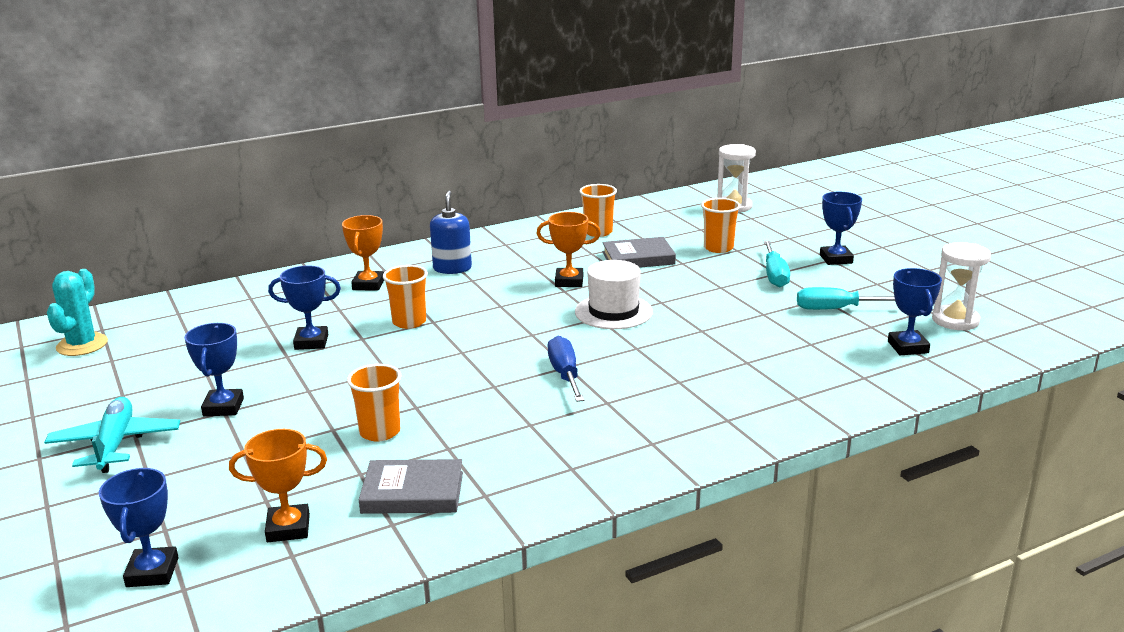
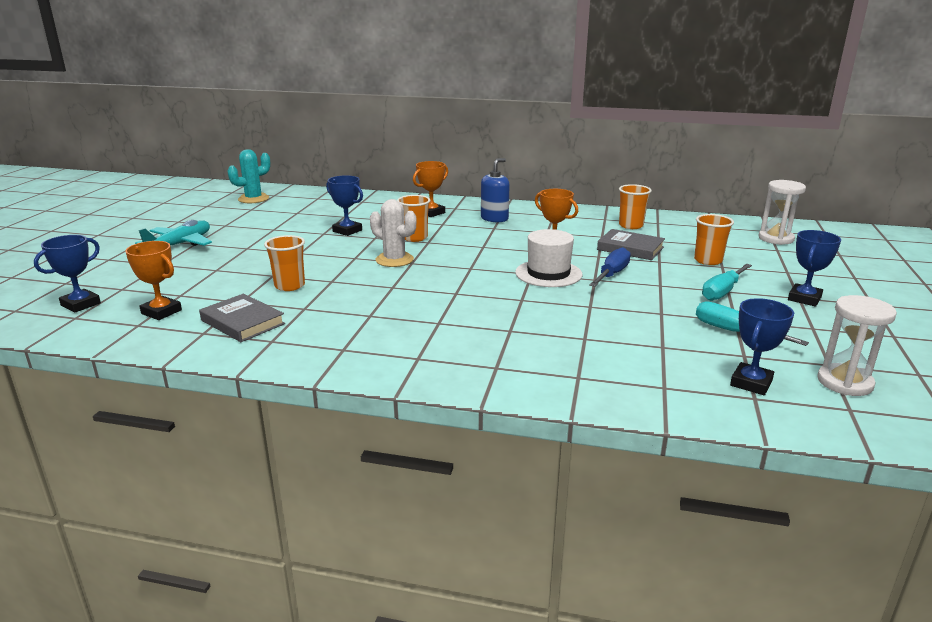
camera: 40 degrees right, 0 degrees up
(223, 407) = (250, 246): blue trophy -> none
(437, 356) = (394, 260): none -> white cactus
(565, 374) = (445, 297): blue screwdriver -> blue screwdriver (612, 274)

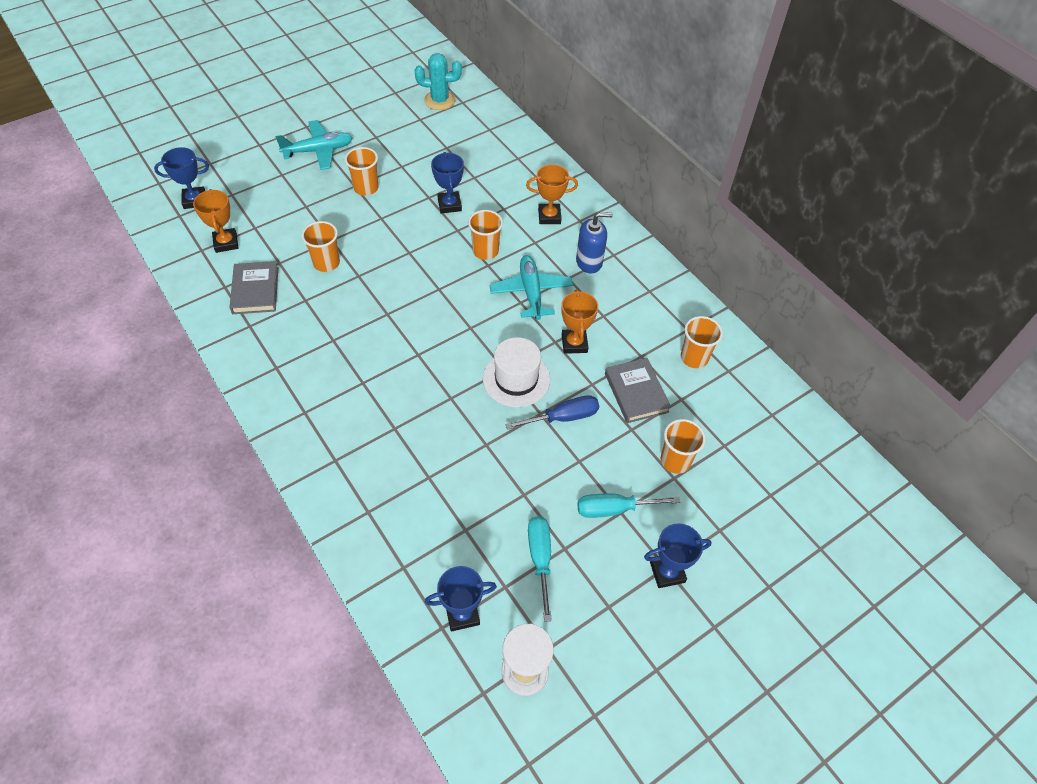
camera: 40 degrees right, 30 degrees up
(260, 246) = (366, 188): none -> orange cup
(394, 260) = (431, 276): white cactus -> none
(482, 240) = (531, 292): none -> turquoise plane
(776, 239) = (801, 479): white hourglass -> none

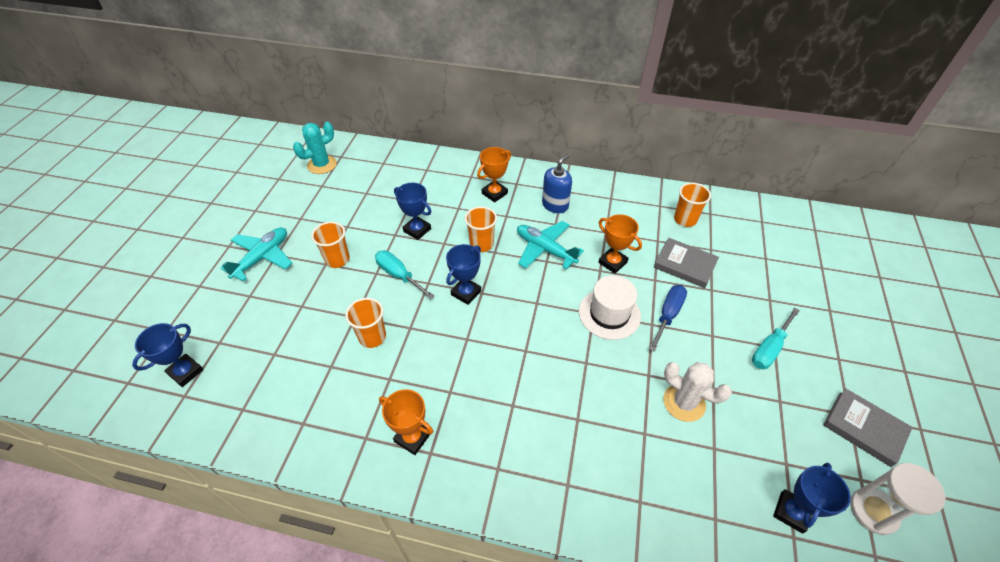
camera: 40 degrees left, 5 degrees down
(226, 243) = (261, 386): orange trophy -> orange trophy (412, 437)
(255, 290) = (336, 404): grey book -> grey book (864, 428)
(486, 484) = (684, 402): none -> white cactus
(540, 559) = (778, 422): turquoise screwdriver -> turquoise screwdriver (399, 275)
(667, 572) = (844, 361): blue trophy -> blue trophy (466, 293)
(675, 461) = (757, 289): orange cup -> none

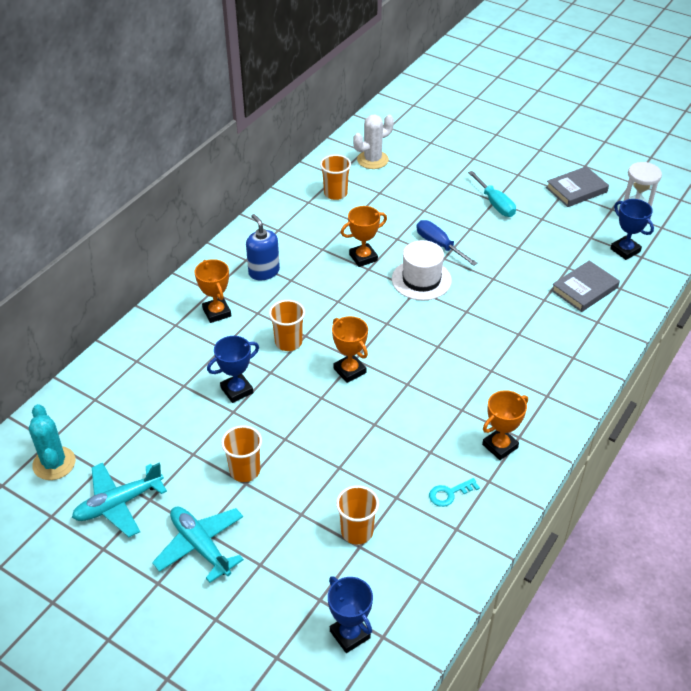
camera: 70 degrees left, 5 degrees down
(343, 407) = (449, 493): none -> turquoise key
(372, 337) = (373, 456): orange cup -> orange cup (357, 532)
(399, 275) = (298, 419): turquoise screwdriver -> none
(466, 293) = (349, 370): blue trophy -> orange trophy
(545, 249) = (322, 297): turquoise plane -> turquoise plane (118, 504)
(684, 265) = (389, 215): grey book -> grey book (584, 289)
(684, 402) = (525, 268): white cactus -> white cactus (372, 160)

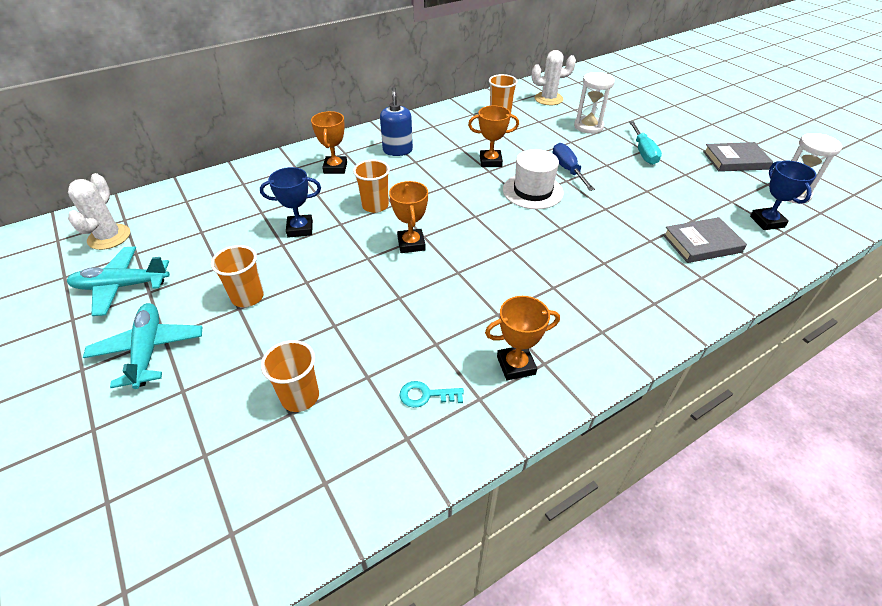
camera: 25 degrees right, 0 degrees up
(54, 463) = (109, 237): turquoise cactus -> white cactus
(350, 634) = (199, 513): blue trophy -> none
(430, 186) = (588, 126): none -> white hourglass

